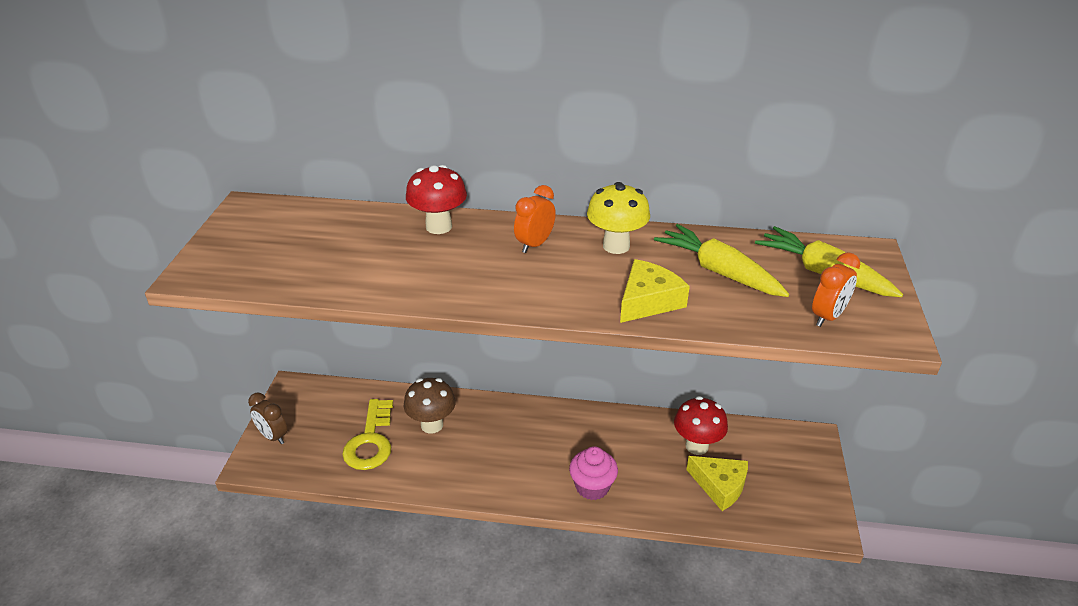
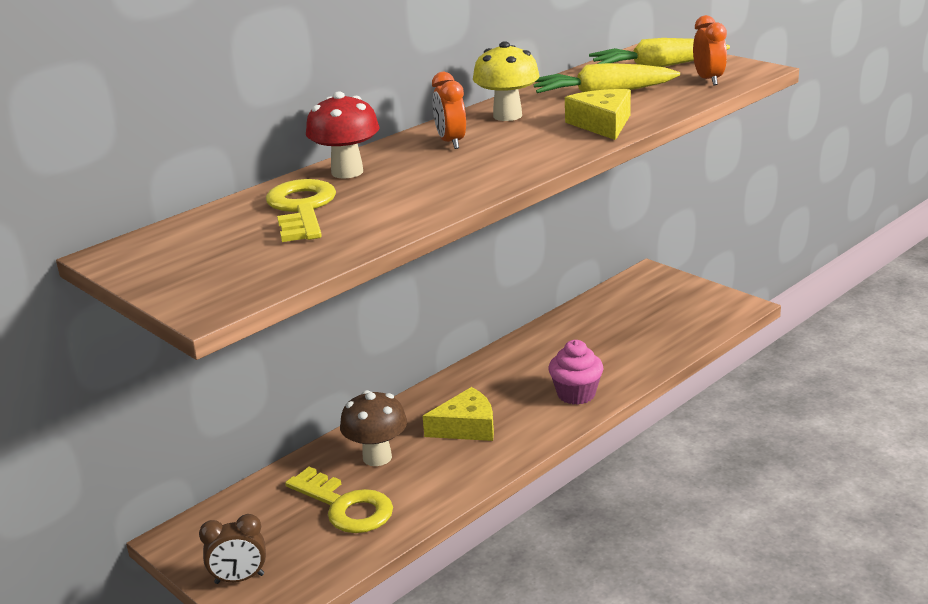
camera: 50 degrees left, 10 degrees down
(361, 239) = (301, 209): none -> yellow key
(696, 446) = (593, 325): red mushroom -> none
(720, 486) = (648, 333): yellow cheese -> yellow cheese (466, 427)

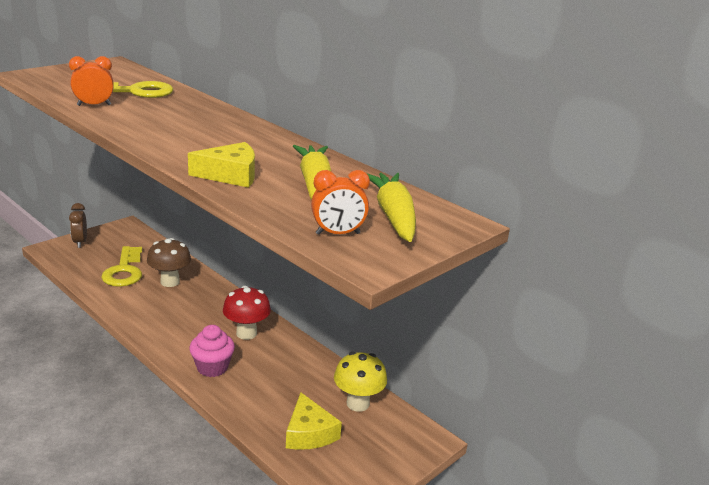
camera: 85 degrees right, 0 degrees up
(345, 506) = (124, 271): yellow key -> yellow key turned 45 degrees counterclockwise
(347, 172) = (189, 102): red mushroom -> red mushroom (246, 333)
(451, 142) = (225, 128): orange clock -> orange clock (94, 105)
(466, 427) = (189, 315): yellow cheese -> yellow cheese (309, 433)
(507, 116) = (274, 147): yellow mushroom -> yellow mushroom (358, 403)

